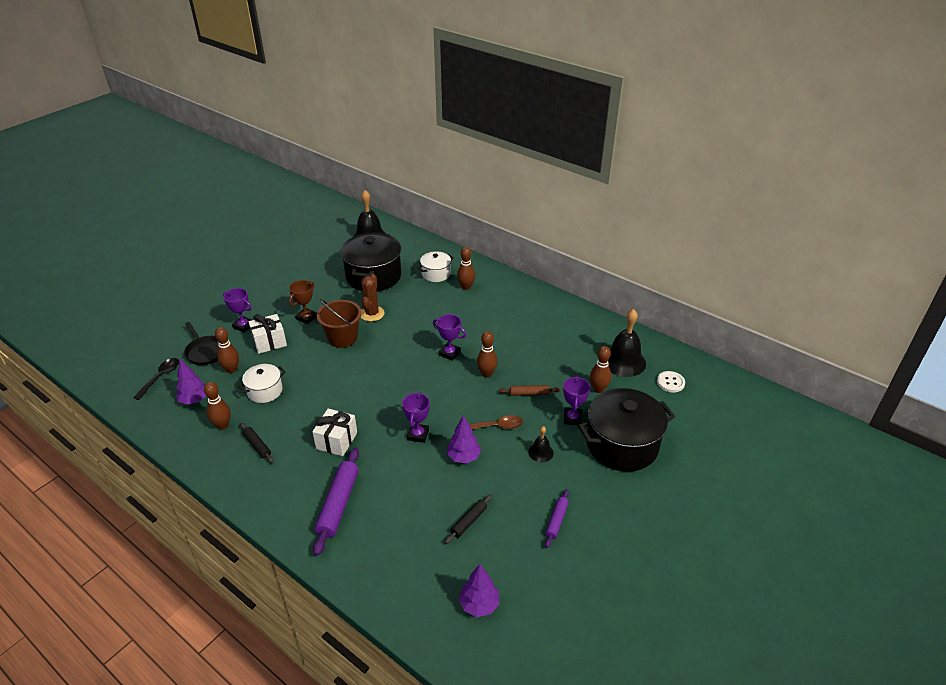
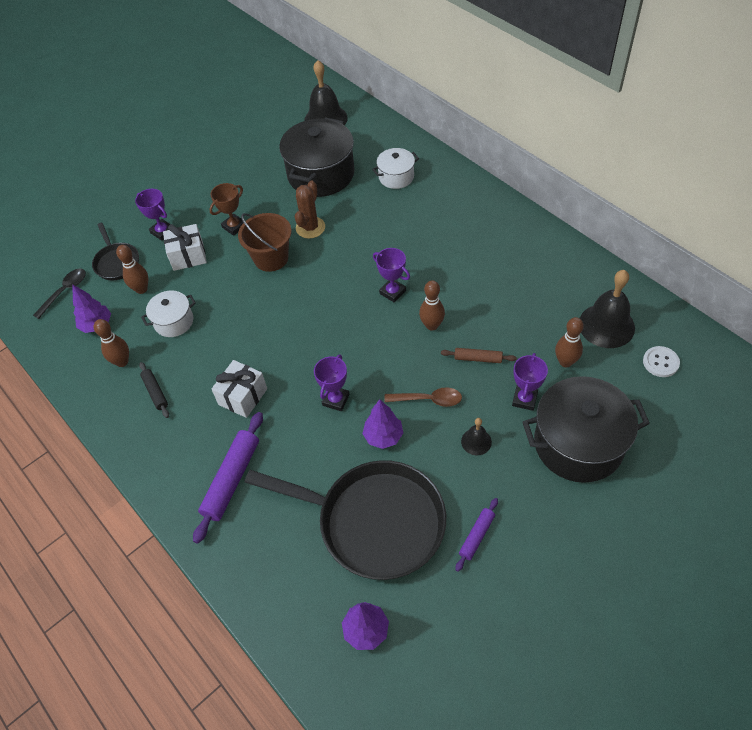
camera: 15 degrees right, 15 degrees up
(466, 287) = (429, 199): brown bowling pin -> none
(469, 521) = (374, 522): black rolling pin -> black pan

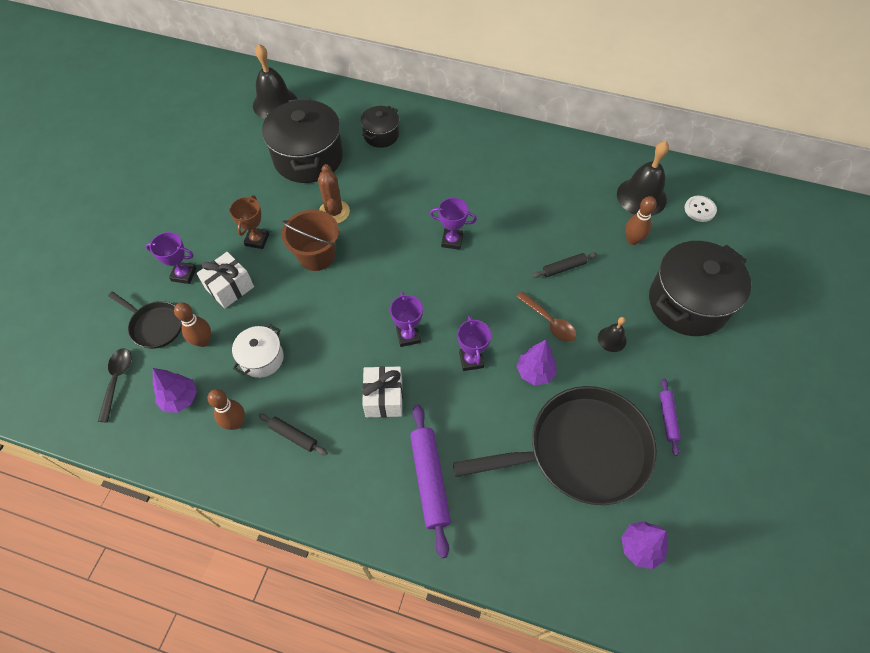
camera: 35 degrees left, 5 degrees up
(396, 177) = (381, 135): white pot -> black pot
(428, 399) = (549, 322): brown spoon -> brown spoon turned 75 degrees clockwise
(432, 325) = (506, 256): brown bowling pin -> none
(478, 358) = (564, 268): brown rolling pin -> black rolling pin
(524, 399) = (623, 285): purple trophy -> purple trophy (408, 336)

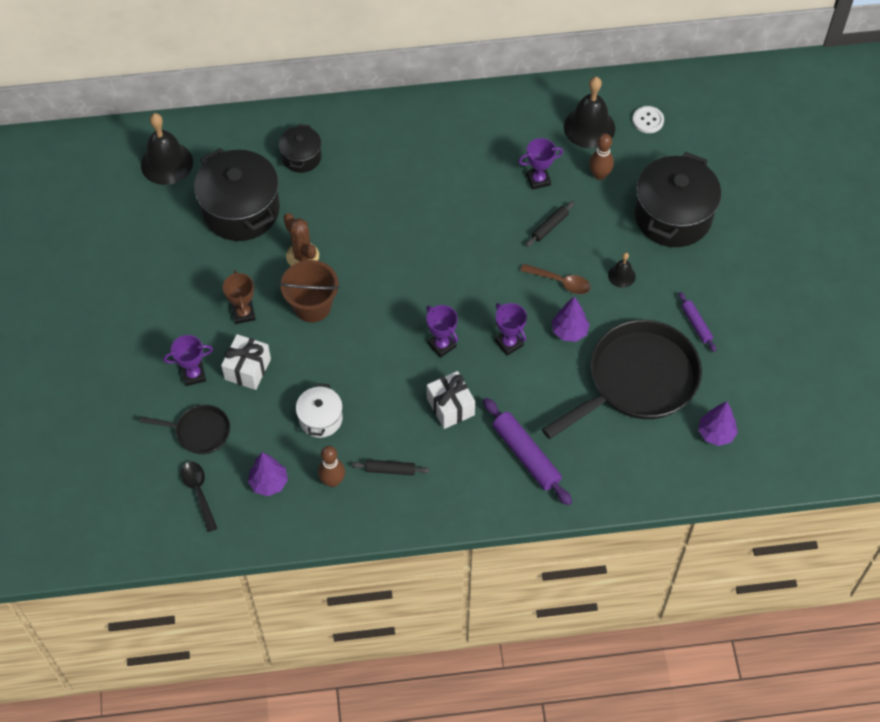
camera: 25 degrees left, 0 degrees up
(203, 341) = (255, 426): brown bowling pin -> none
(452, 241) = (433, 240): purple trophy -> purple trophy (538, 180)

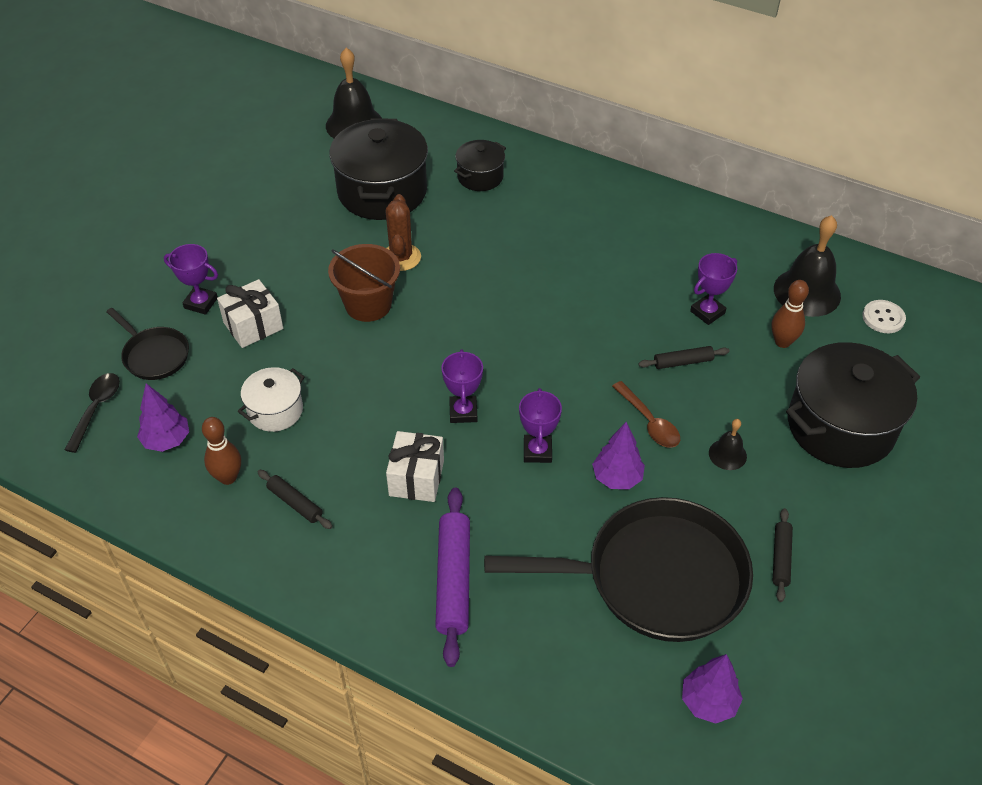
camera: 35 degrees right, 10 degrees down
(243, 313) = (298, 276): brown trophy -> none
(538, 180) = (707, 312): purple trophy -> purple trophy turned 60 degrees counterclockwise
(696, 324) = (780, 558): purple rolling pin -> black rolling pin

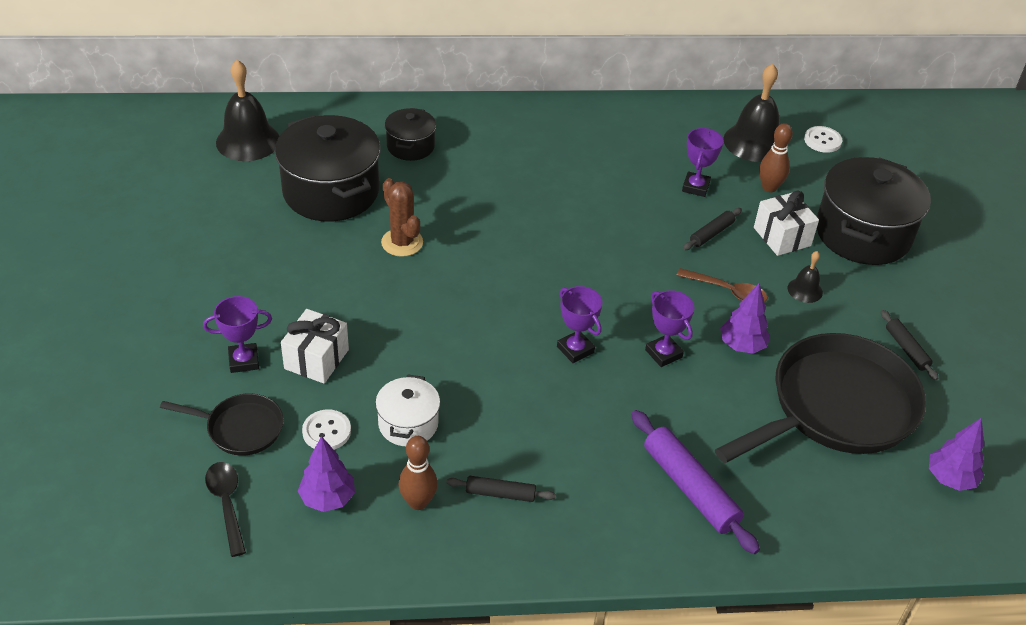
camera: 35 degrees left, 5 degrees down
(211, 387) = (326, 431): none -> white button
(368, 304) = (409, 295): brown bucket -> none
(416, 478) = (586, 421): white gift -> white gift (782, 237)

